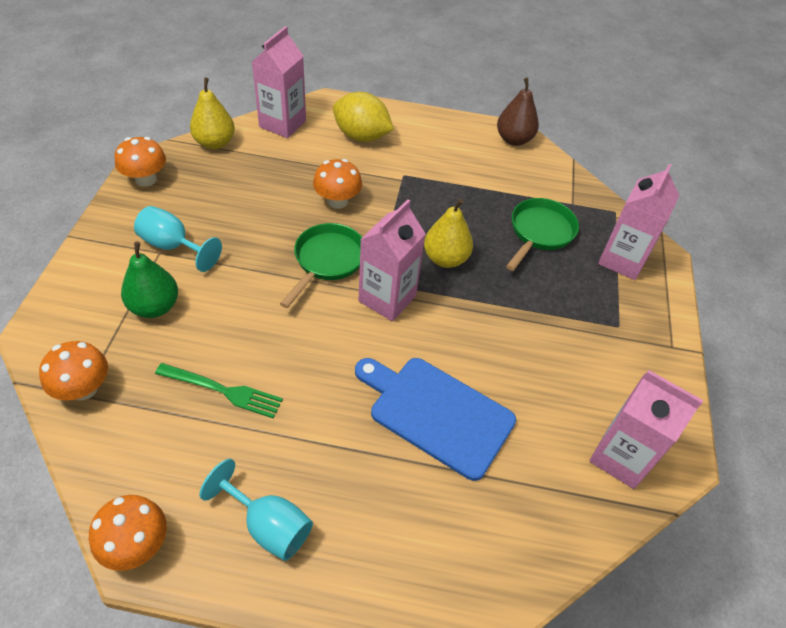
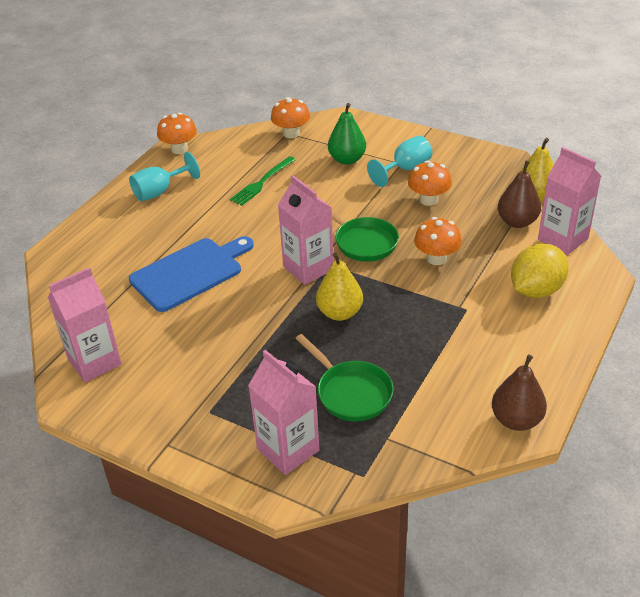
camera: 115 degrees right, 10 degrees down
(146, 179) = (489, 159): orange mushroom -> orange mushroom (428, 200)
(262, 152) = (517, 222): none -> brown pear

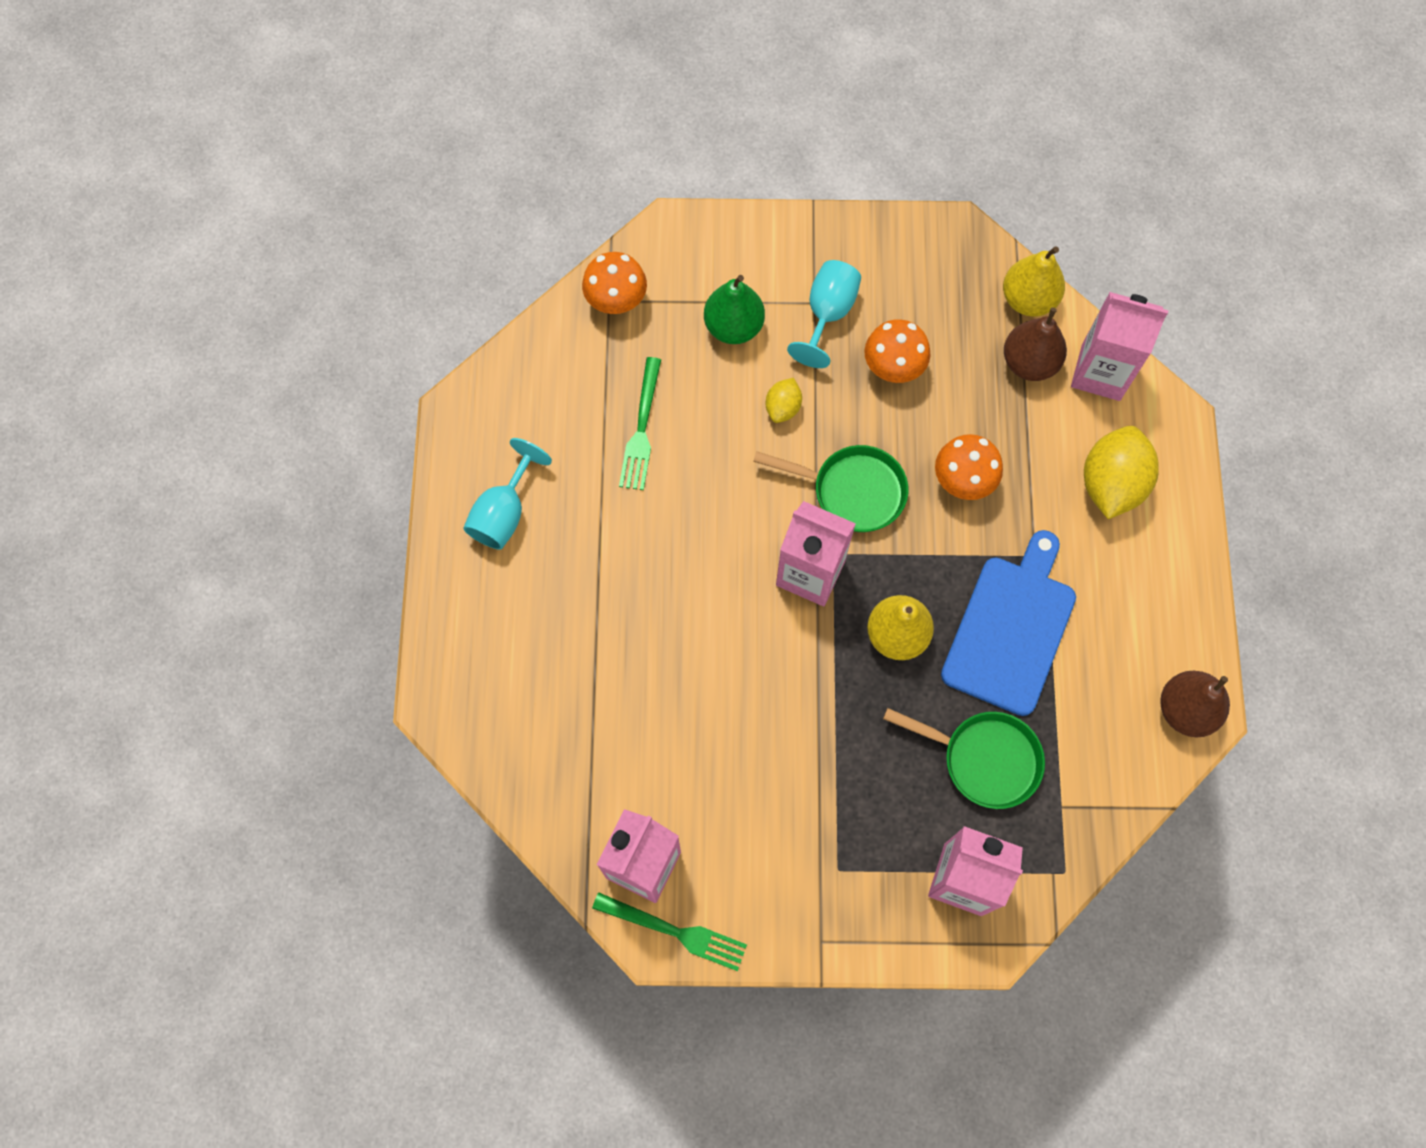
camera: 30 degrees left, 30 degrees up
(83, 401) = (676, 932): none -> green fork
(179, 149) = (468, 407): orange mushroom -> none
(190, 272) = (658, 653): blue cutting board -> blue cutting board (1010, 628)
(349, 197) = (783, 408): none -> yellow lemon

